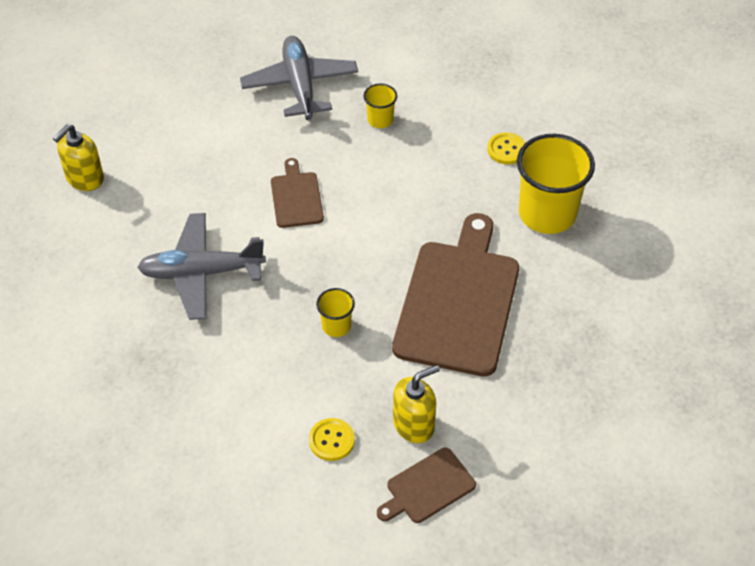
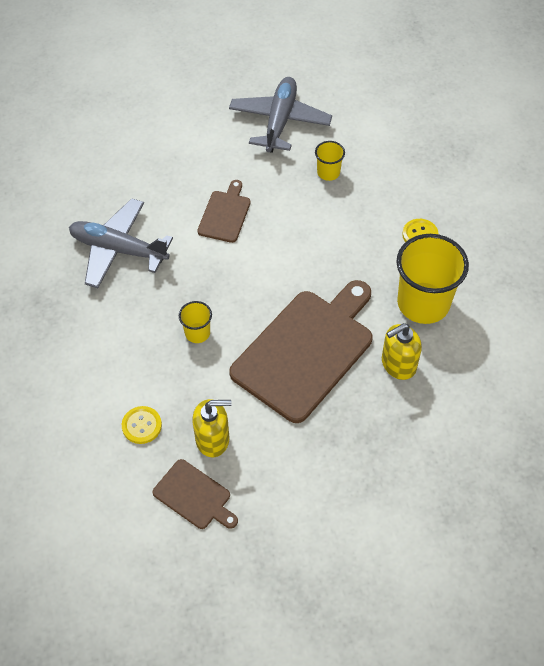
camera: 25 degrees right, 5 degrees up
(84, 178) = (74, 141): yellow soap dispenser -> yellow soap dispenser (398, 364)
(427, 487) = (194, 496): brown cutting board -> brown cutting board turned 135 degrees counterclockwise

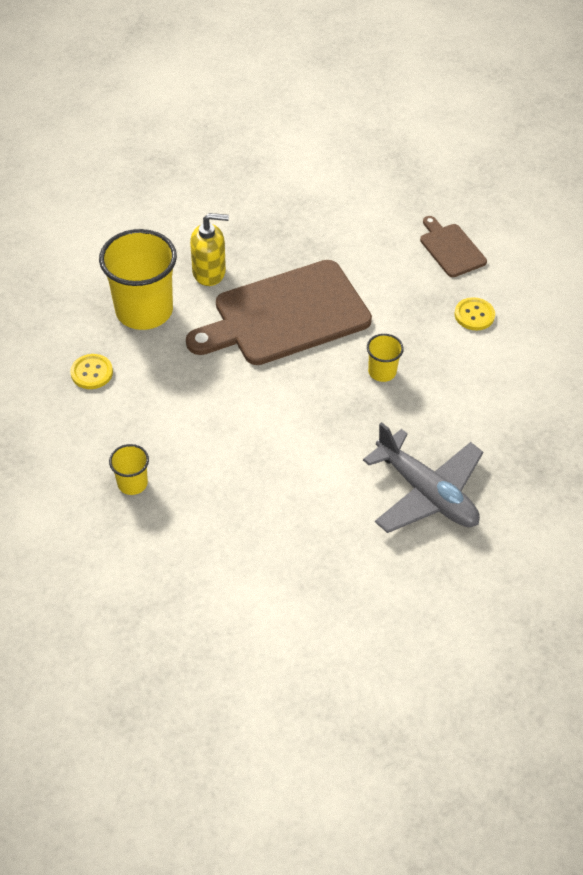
camera: 155 degrees left, 5 degrees down
(213, 439) = (414, 281): yellow soap dispenser -> none
(225, 214) = (283, 483): brown cutting board -> none
(280, 121) = (140, 579): grey plane -> none

